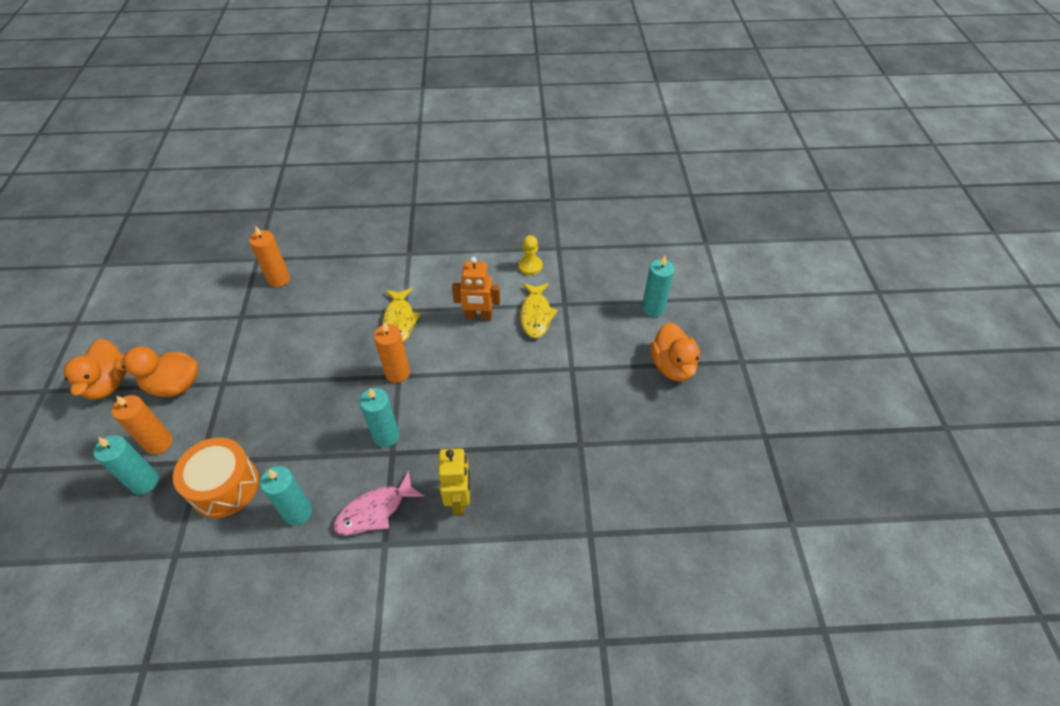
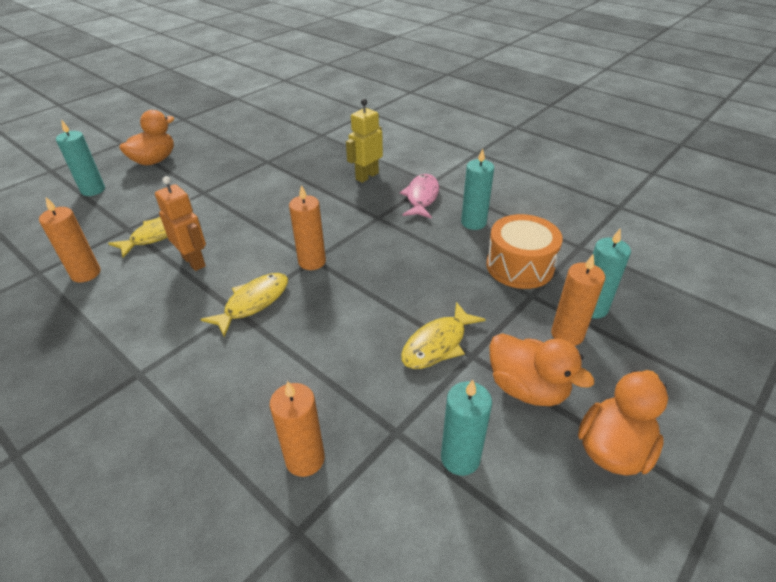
camera: 135 degrees left, 10 degrees down
(251, 375) = (437, 344): none -> yellow fish
(375, 511) = (421, 197): pink fish -> pink fish turned 90 degrees counterclockwise
(386, 436) = (371, 228): turquoise candle -> turquoise candle (460, 458)
(530, 266) = (86, 273): yellow pawn -> orange candle

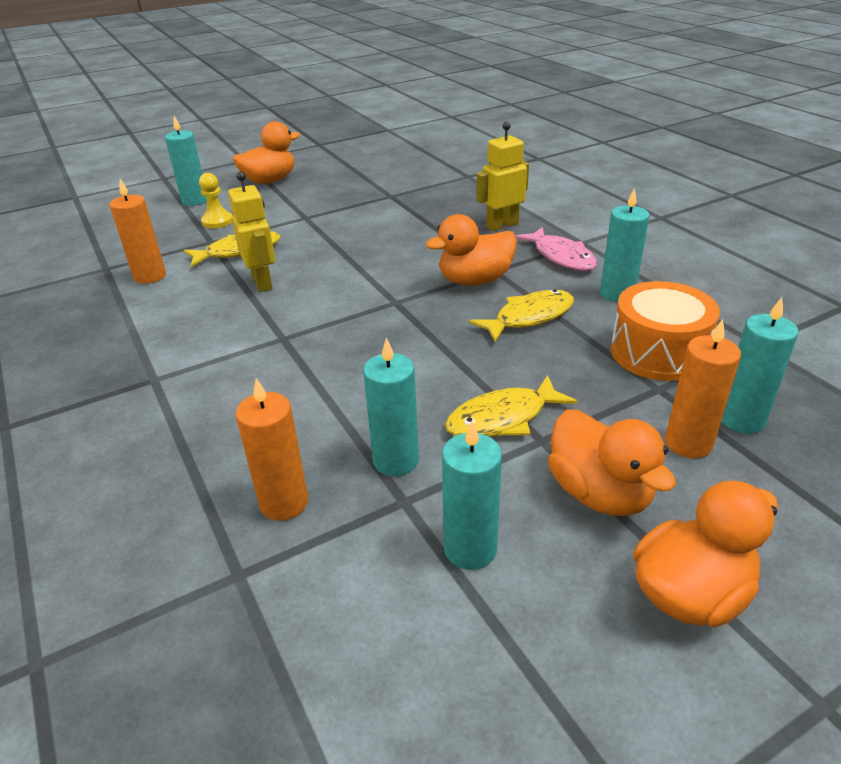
camera: 20 degrees right, 5 degrees down
(124, 208) = (217, 221): none -> yellow pawn
(194, 261) = (262, 283): orange robot -> yellow robot
(253, 303) = (305, 334): yellow fish -> yellow fish (529, 317)
(312, 261) = (392, 304): orange candle -> none
(367, 229) = (475, 280): none -> orange duck
(375, 399) = (395, 460): none -> turquoise candle
(421, 197) = (561, 257): pink fish -> pink fish turned 120 degrees clockwise

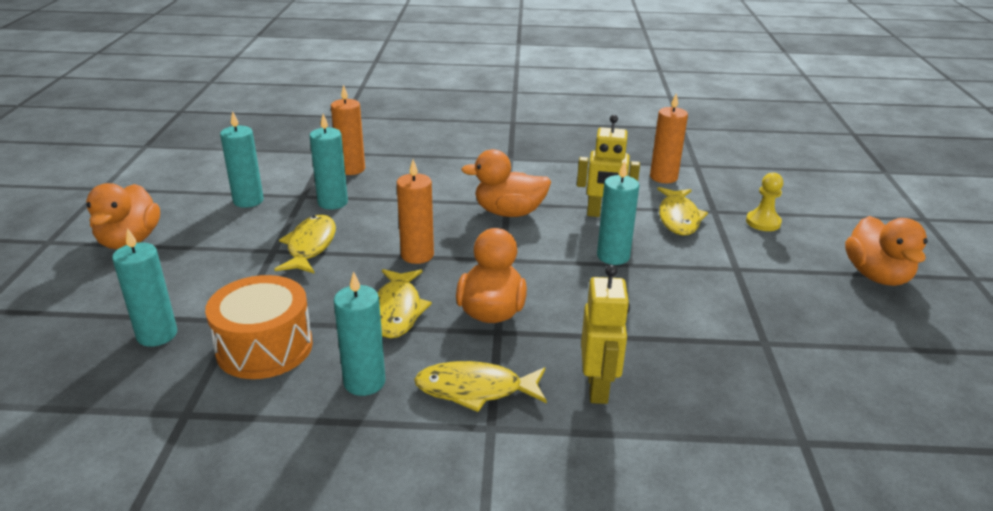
camera: 120 degrees right, 5 degrees down
(195, 201) = (833, 222): turquoise candle -> turquoise candle (613, 256)
(561, 257) = (475, 389): pink fish -> yellow fish
(599, 493) = (212, 248): orange duck -> orange duck (509, 212)
(688, 443) = (183, 299): orange candle -> orange candle (417, 255)

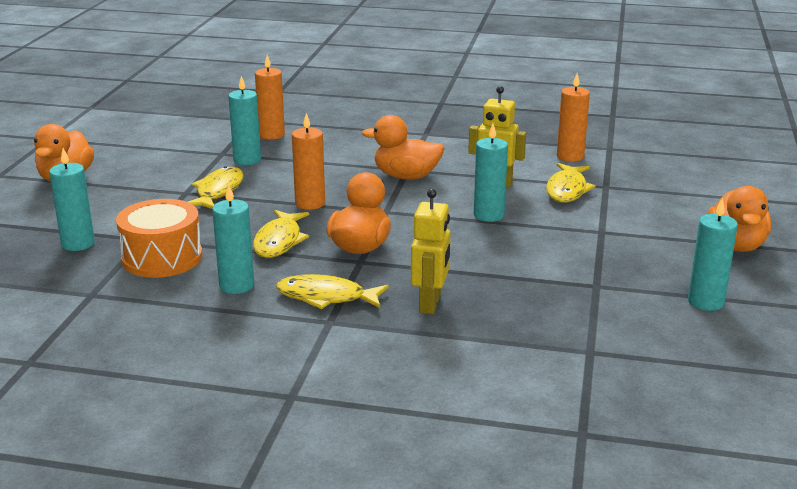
camera: 10 degrees right, 5 degrees down
(248, 201) = (172, 154): turquoise candle -> turquoise candle (706, 302)
(763, 222) = (649, 198): yellow pawn -> none

